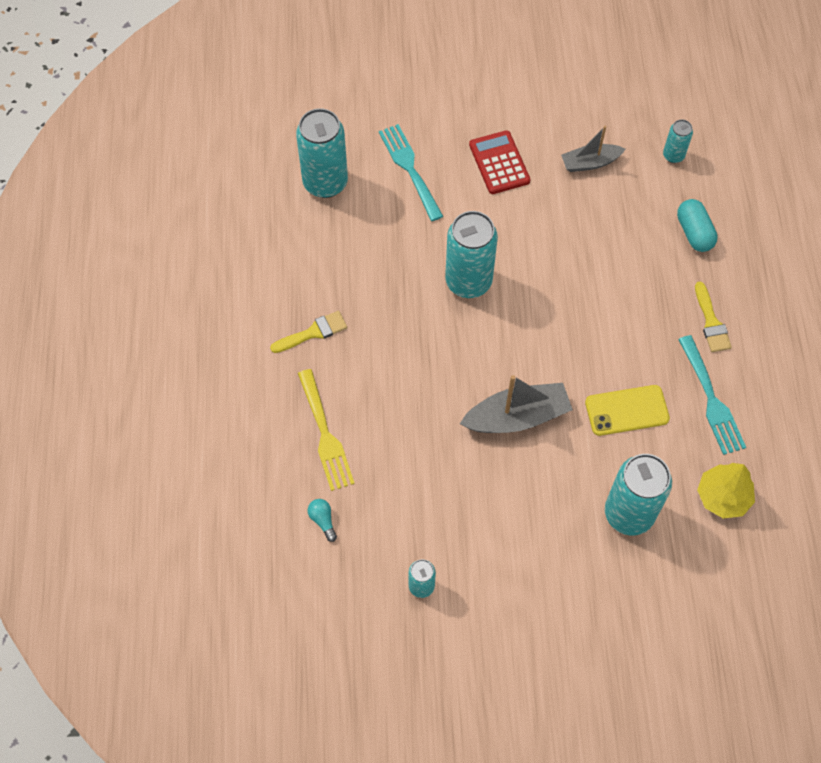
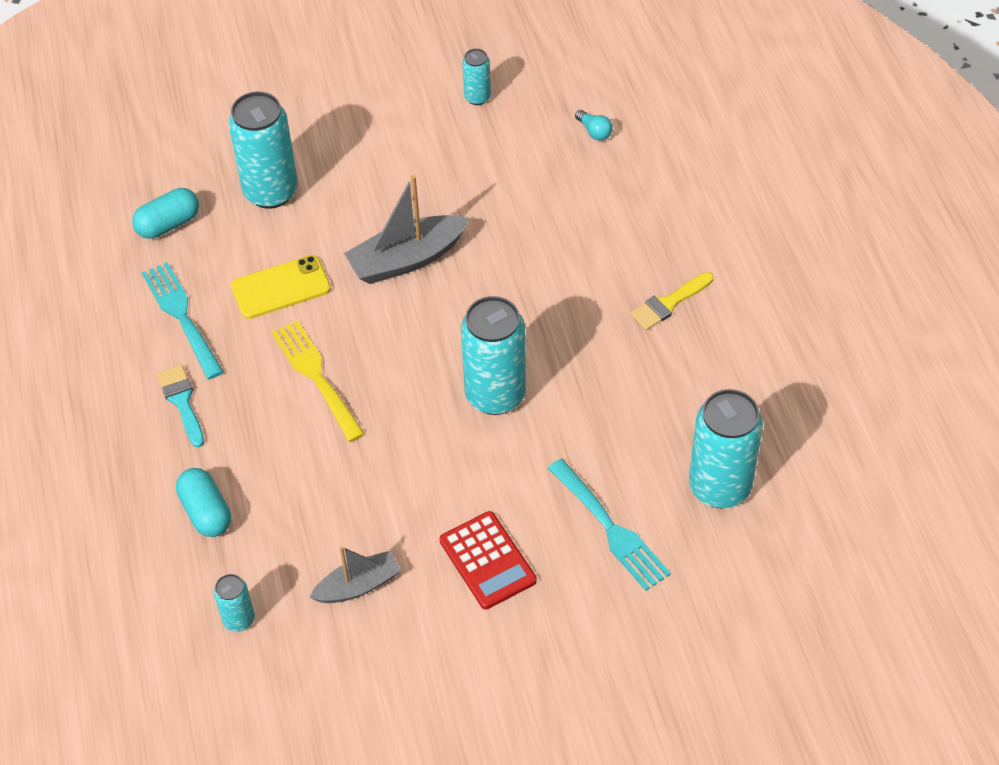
camera: 170 degrees right, 10 degrees down
(325, 434) = (618, 205): yellow fork -> yellow fork (316, 376)
(711, 322) = (182, 402): yellow brush -> turquoise brush
(723, 496) = (168, 224): yellow tree -> turquoise capsule

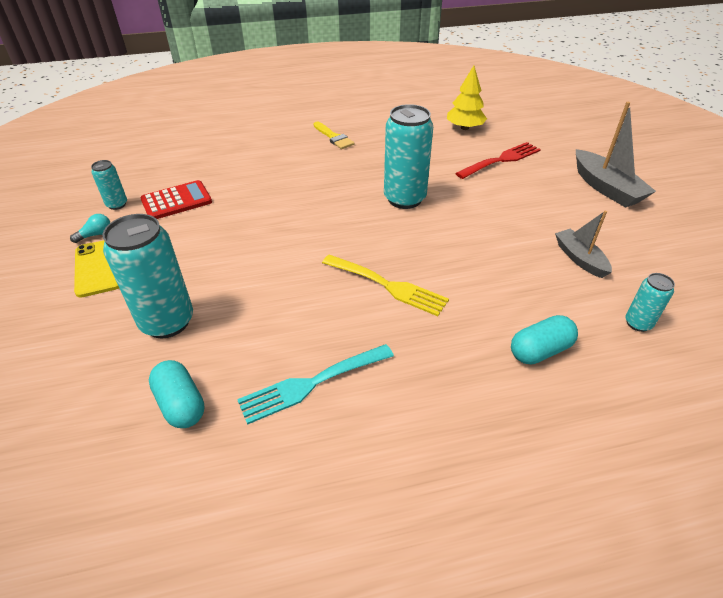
camera: 90 degrees left, 10 degrees down
(182, 402) = (419, 376): turquoise brush -> none
(281, 287) = (288, 310): yellow phone -> yellow phone (99, 267)
(316, 376) = (388, 286): yellow fork -> yellow fork turned 120 degrees counterclockwise
(407, 259) = (273, 238): grey boat -> grey boat (606, 188)
(487, 561) = (539, 203): red calculator -> red calculator (176, 201)
(594, 131) = (180, 157): turquoise light bulb -> turquoise light bulb (96, 235)
(611, 529) = (501, 160): turquoise fork -> red fork
(719, 487) = (464, 128): turquoise can -> yellow tree

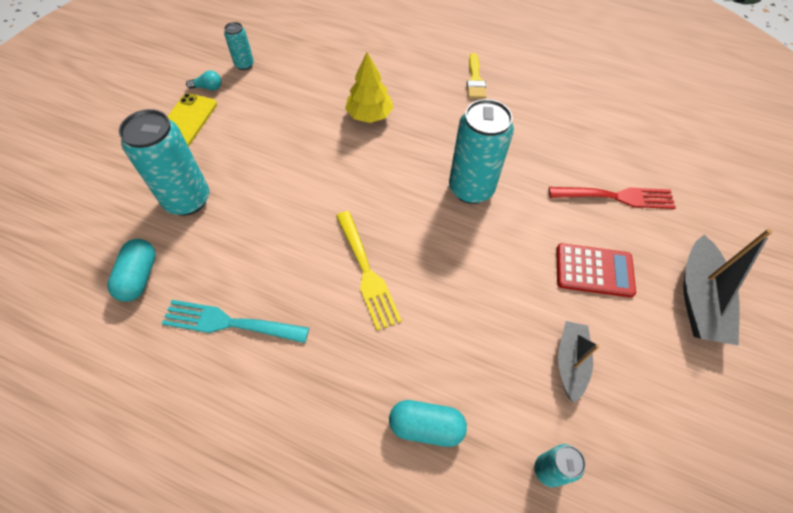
camera: 35 degrees right, 15 degrees up
(176, 201) = (287, 84): red calculator -> red calculator (594, 270)
(464, 128) = (620, 134): yellow tree -> yellow tree (369, 115)

